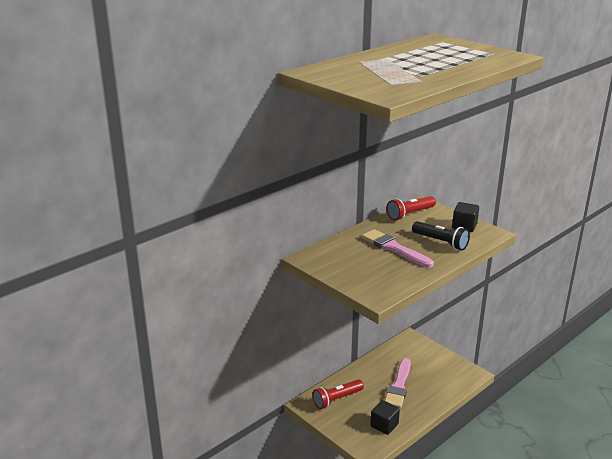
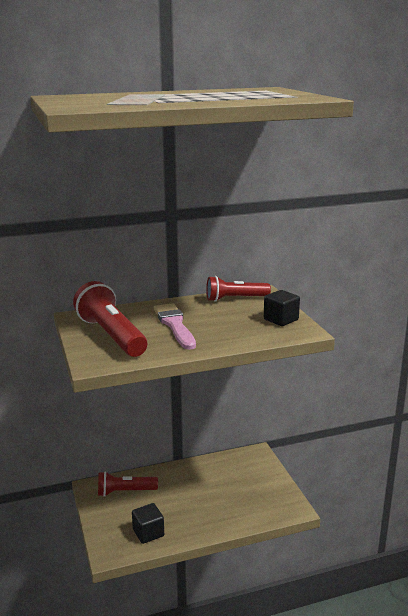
camera: 25 degrees right, 5 degrees down
(358, 269) = (111, 335): none -> red flashlight
(398, 386) = (200, 497): pink brush -> none
(441, 242) = (233, 329): black flashlight -> none

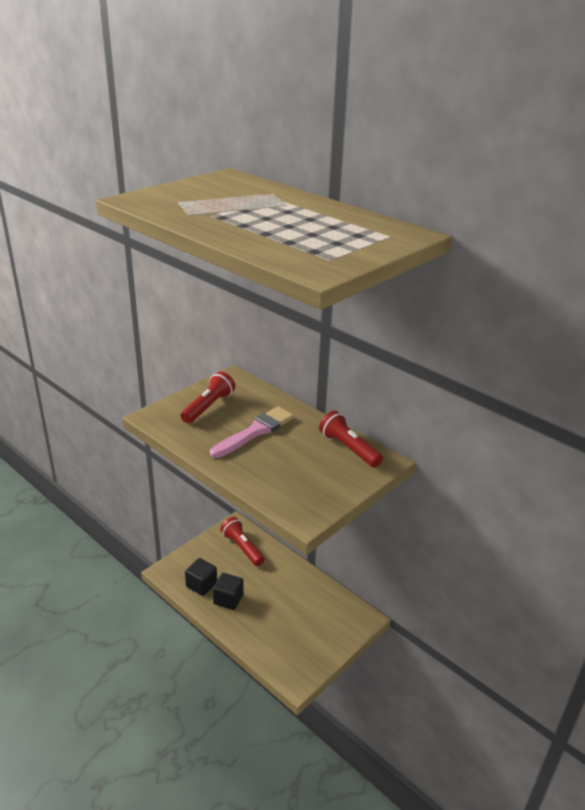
camera: 60 degrees right, 10 degrees up
(111, 335) = (208, 407): red flashlight -> red flashlight, size x0.65
(281, 319) = (321, 493): black cube -> black cube (228, 599)

